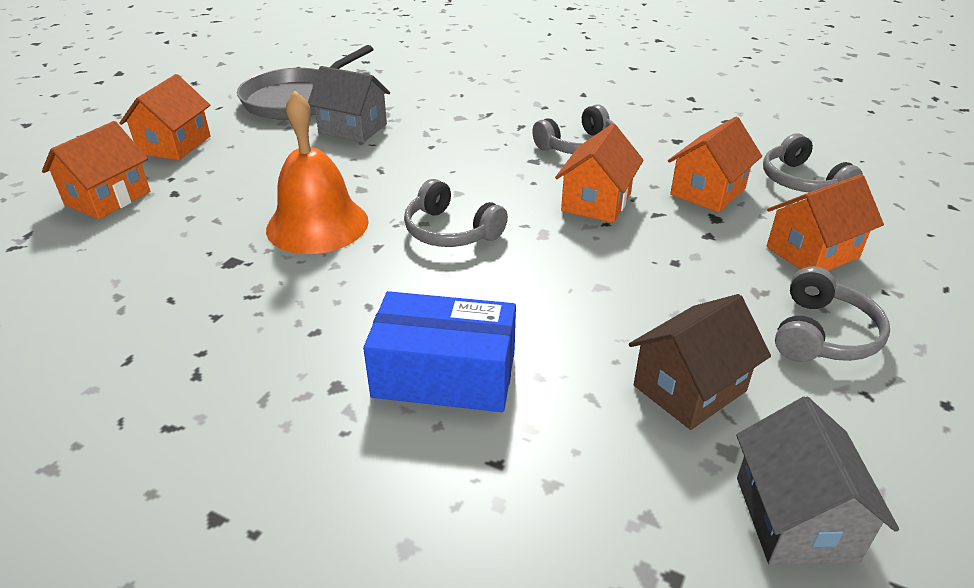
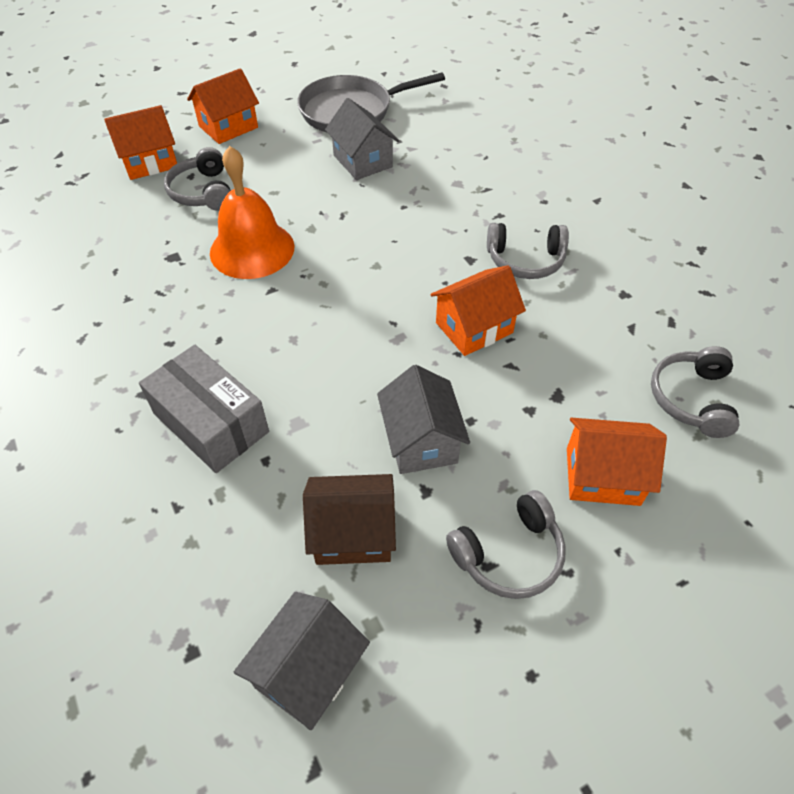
camera: 35 degrees right, 15 degrees up
(444, 374) = (211, 423): blue box -> grey box
(450, 231) = (333, 301): grey headphones -> grey headphones (203, 192)
(656, 294) = (421, 441): none -> grey house
(708, 191) = (585, 365): orange house -> none

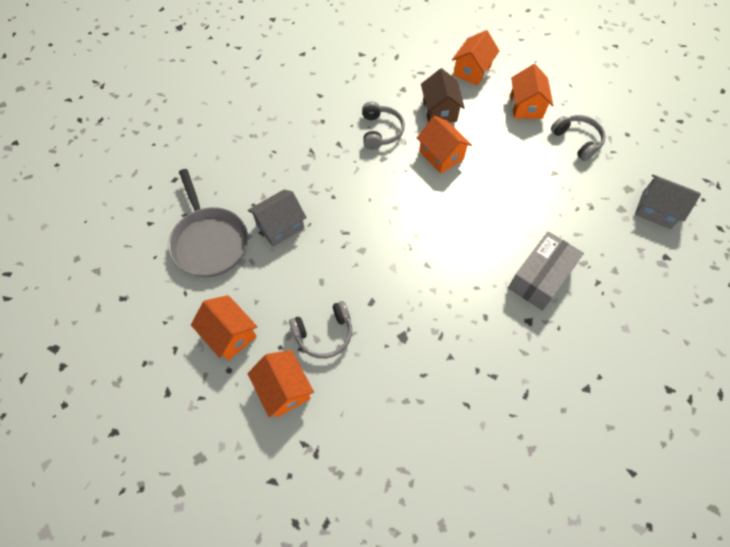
camera: 95 degrees left, 10 degrees up
(252, 249) = (388, 284): orange bell -> none
(353, 533) = (586, 200): brown house -> brown house (439, 111)
(421, 441) = (525, 176): grey house -> none
(691, 399) = (472, 71): grey headphones -> orange house

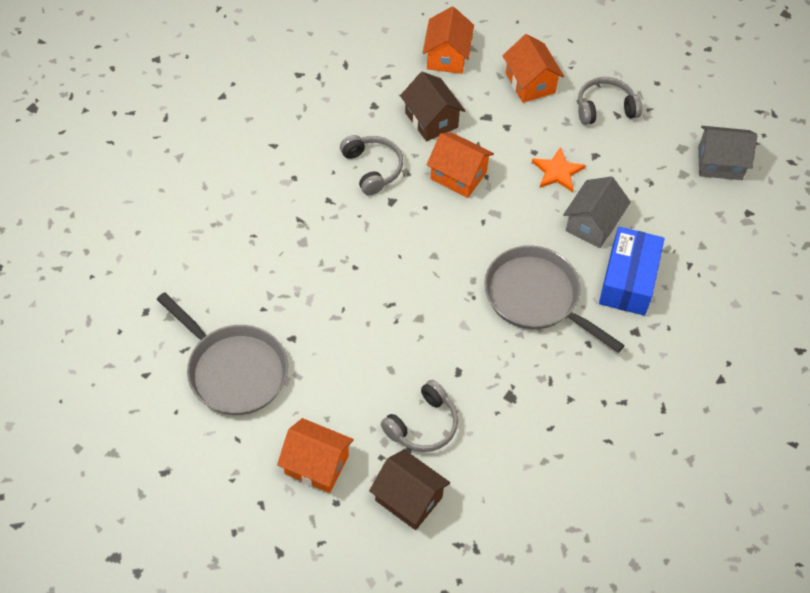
camera: 25 degrees left, 5 degrees down
(280, 226) = (309, 323): grey house -> grey house (592, 224)
(284, 389) = (408, 499): orange house -> brown house
(459, 265) = (536, 297): none -> grey pan
(519, 176) = (557, 172): none -> orange star
(540, 277) = (628, 280): grey box -> blue box
(577, 141) = (605, 108): grey headphones -> grey headphones turned 45 degrees counterclockwise

